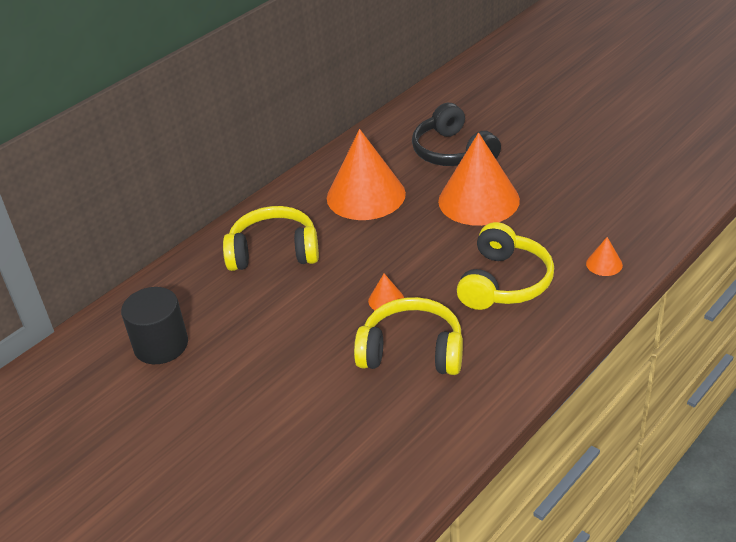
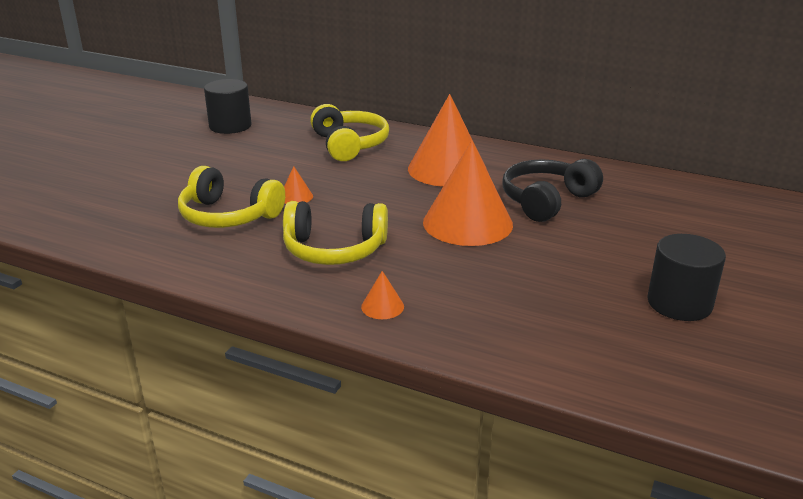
camera: 70 degrees right, 10 degrees down
(412, 351) = (228, 216): yellow headphones -> yellow headphones turned 120 degrees clockwise
(623, 129) = (679, 303): none -> black cylinder

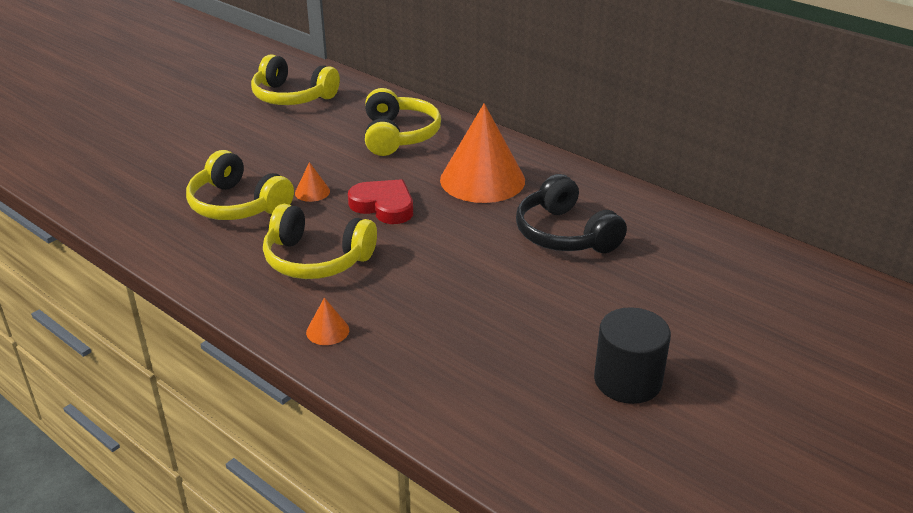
camera: 15 degrees right, 5 degrees up
(230, 126) = (292, 97): black cylinder -> yellow headphones
(371, 199) = (384, 206): none -> red heart
(467, 223) = (465, 249): orange cone -> none
(546, 200) = (564, 234): black headphones -> black headphones turned 90 degrees counterclockwise

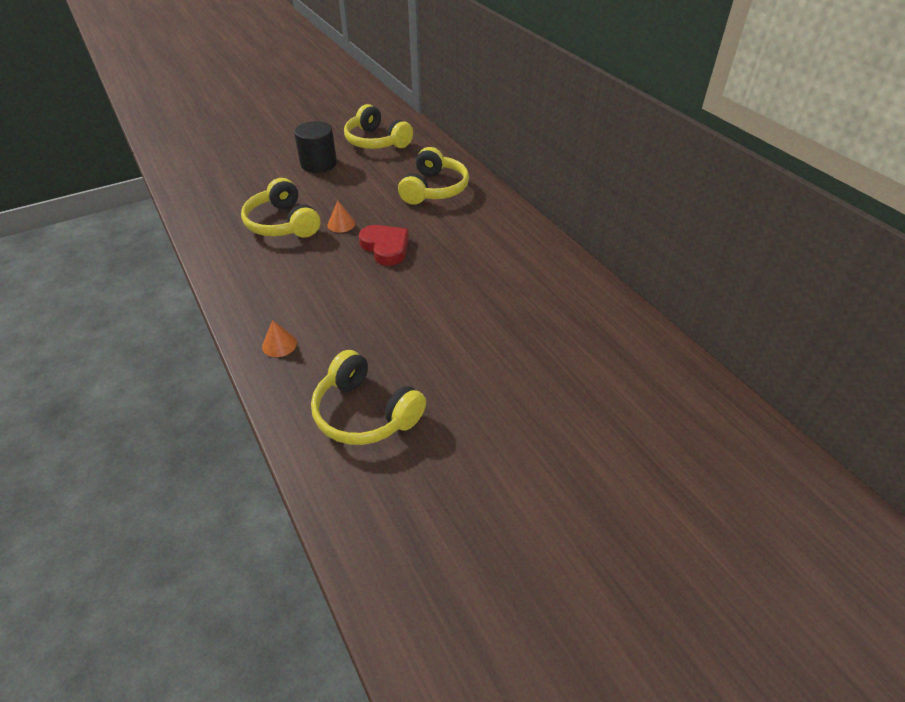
camera: 20 degrees right, 10 degrees up
(316, 259) = (309, 282): yellow headphones -> yellow headphones (365, 413)
(482, 180) = (475, 241): orange cone -> none
(564, 234) = (511, 305): black headphones -> none
(627, 380) = (481, 455): black cylinder -> black cylinder (318, 164)

